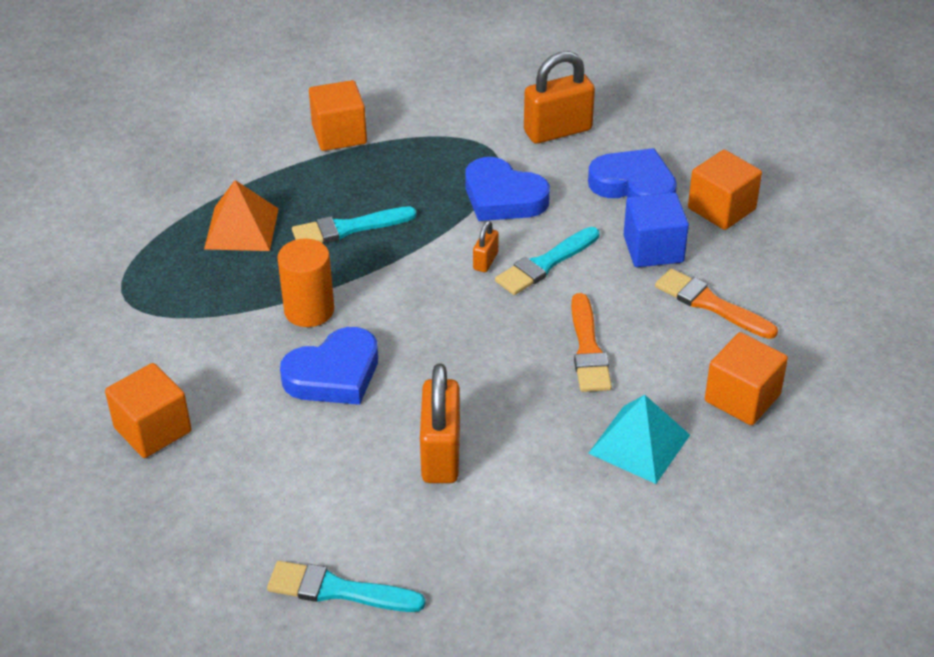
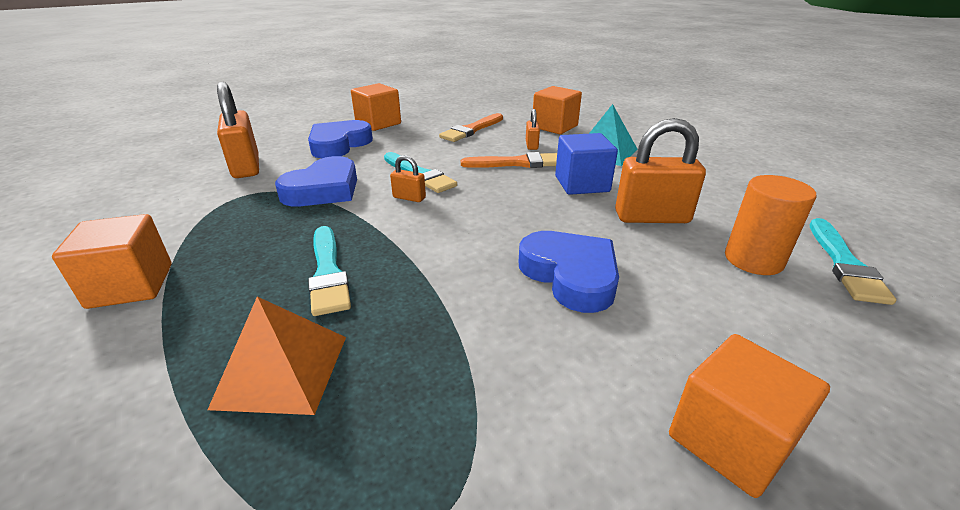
camera: 90 degrees left, 10 degrees down
(309, 310) = (468, 297): orange cylinder -> orange cylinder (753, 260)
(653, 249) = (413, 141): blue cube -> blue cube (582, 184)
(655, 366) = (531, 145): none -> orange padlock

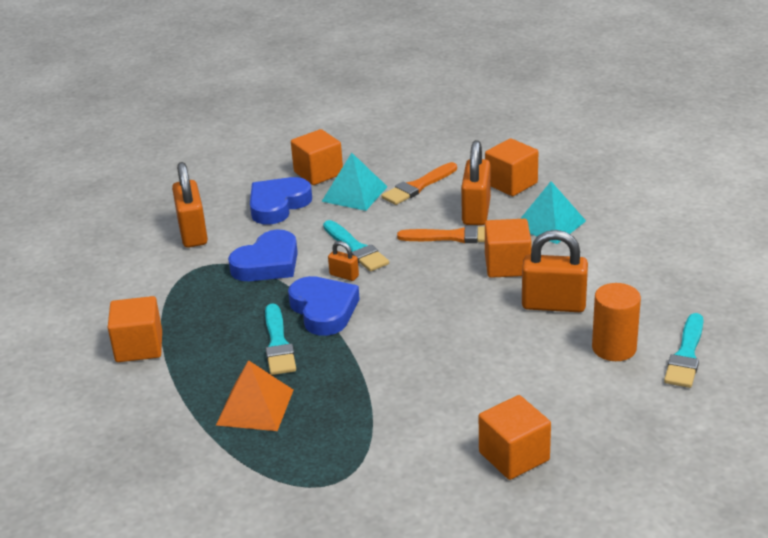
camera: 10 degrees right, 0 degrees up
(413, 135) = (354, 194): none -> turquoise pyramid
(531, 145) = (476, 212): orange padlock -> orange padlock, size x2.06
(570, 275) = (461, 354): blue heart -> blue heart (324, 310)
(582, 184) = (507, 265): blue cube -> orange cube

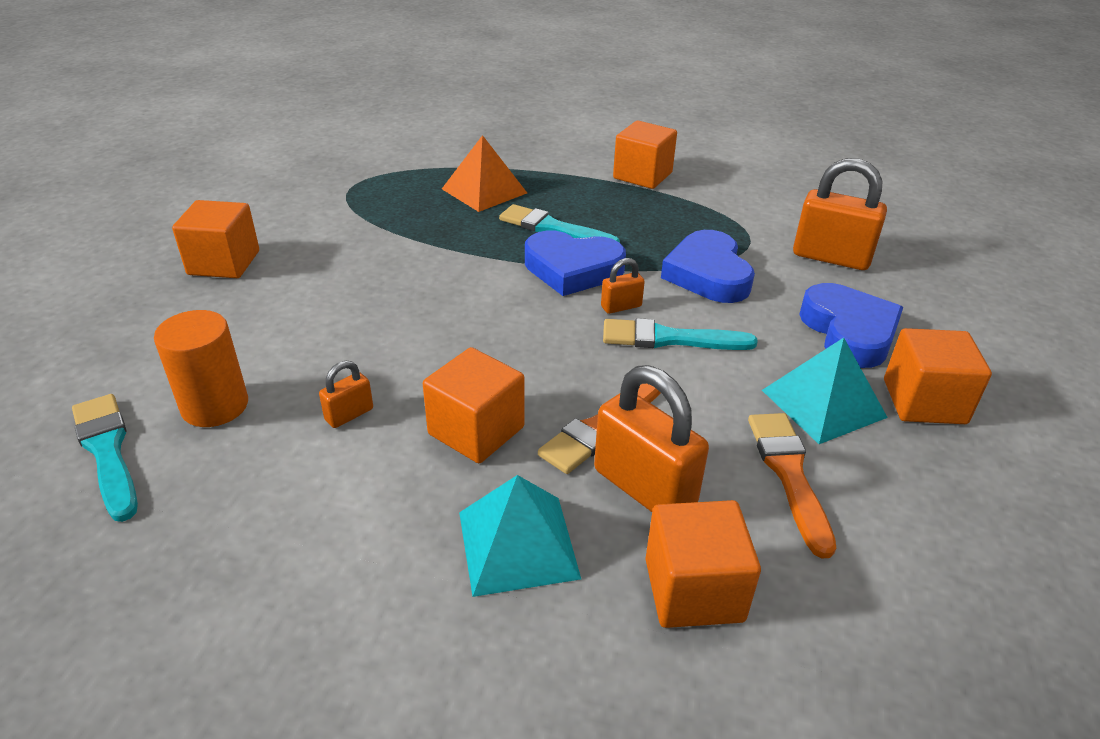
camera: 125 degrees right, 5 degrees up
(553, 305) = (349, 415): orange padlock -> orange padlock, size x0.49

